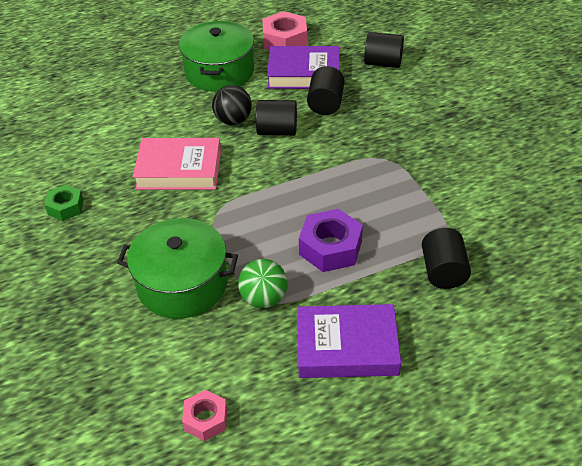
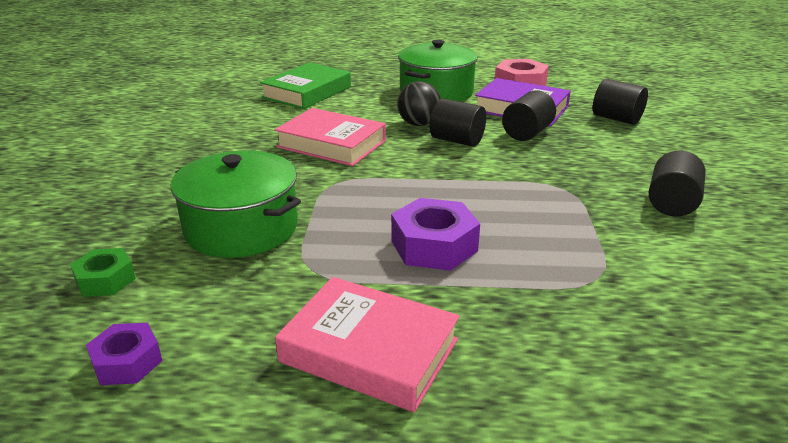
camera: 25 degrees right, 15 degrees down
(66, 207) = (202, 143): green nut -> green nut (105, 280)
(103, 108) = (307, 92): none -> green book
(206, 419) = (127, 362): pink nut -> purple nut
(264, 299) = (314, 267): green ball -> none
(347, 347) = (369, 350): purple book -> pink book
(443, 271) = (567, 314): black cylinder -> black cylinder (671, 204)

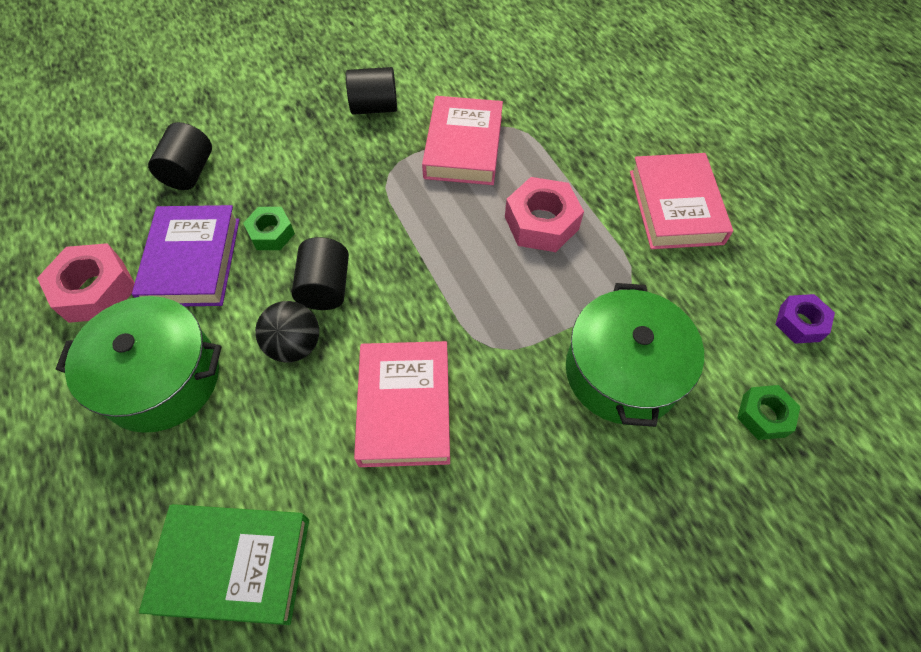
camera: 120 degrees left, 30 degrees up
(434, 246) = (541, 223): purple nut -> pink nut
(527, 133) = (271, 233): black cylinder -> green nut
(579, 236) = (463, 147): none -> pink book

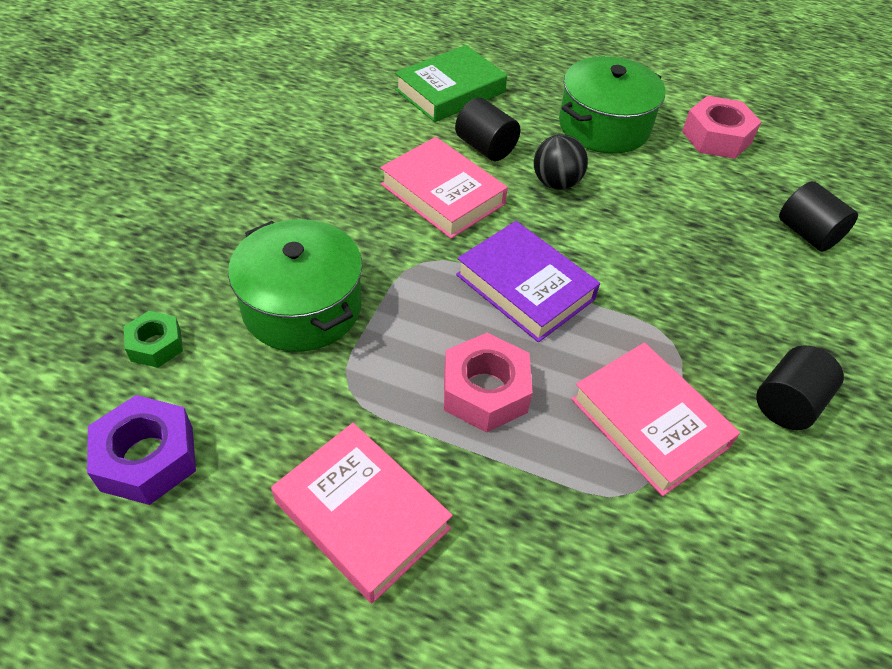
camera: 135 degrees right, 10 degrees down
(193, 261) = (694, 184): purple book -> purple book (525, 287)
(271, 233) = (678, 233): green nut -> none
(325, 287) = (587, 225): black cylinder -> black cylinder (485, 147)
(800, 323) = (147, 458): purple nut -> purple nut, size x1.63

